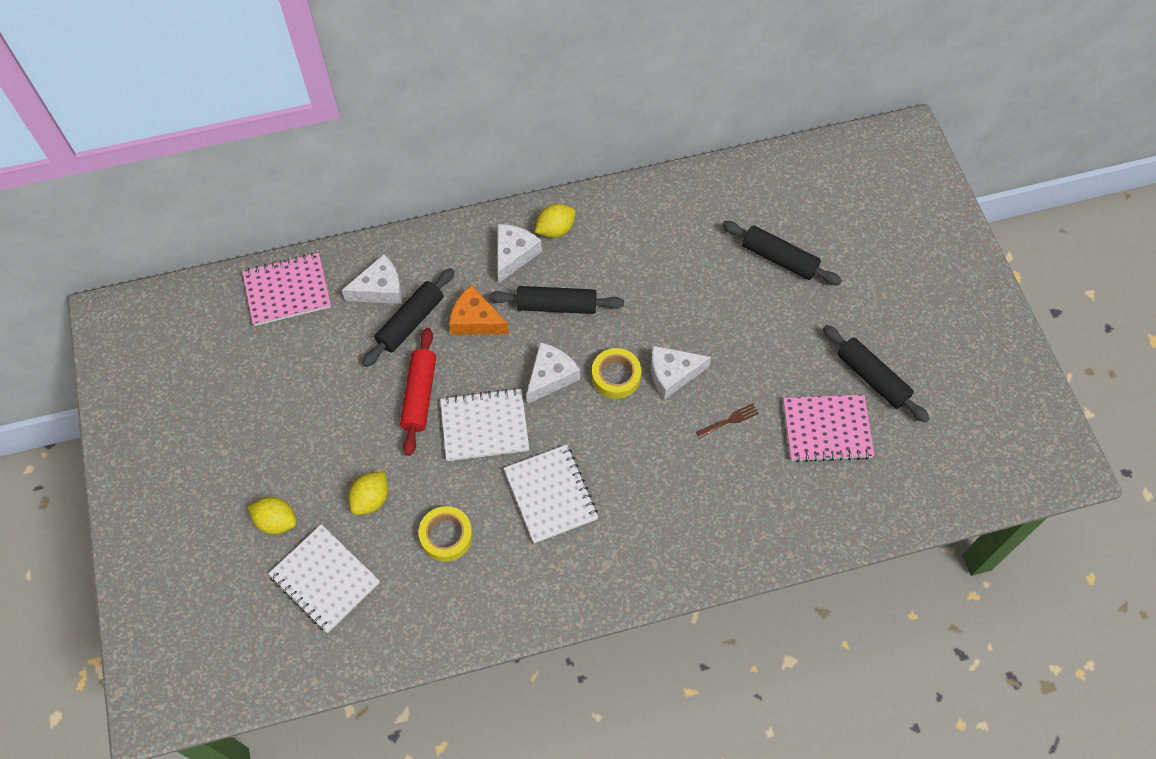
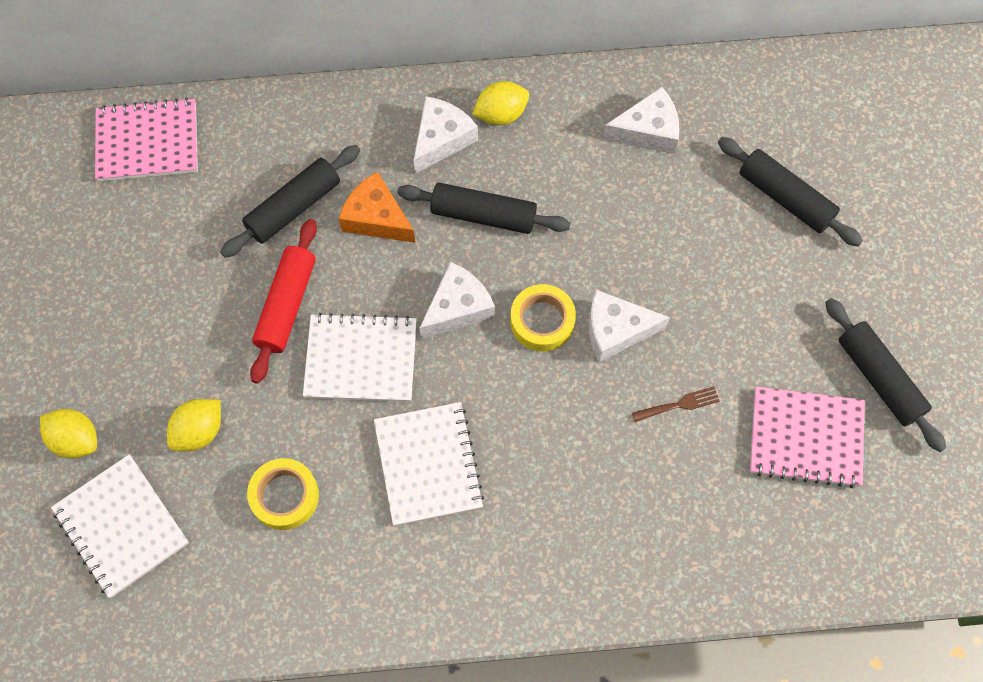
camera: 10 degrees right, 5 degrees up
(380, 289) = (263, 158): white cheese -> white cheese (648, 130)

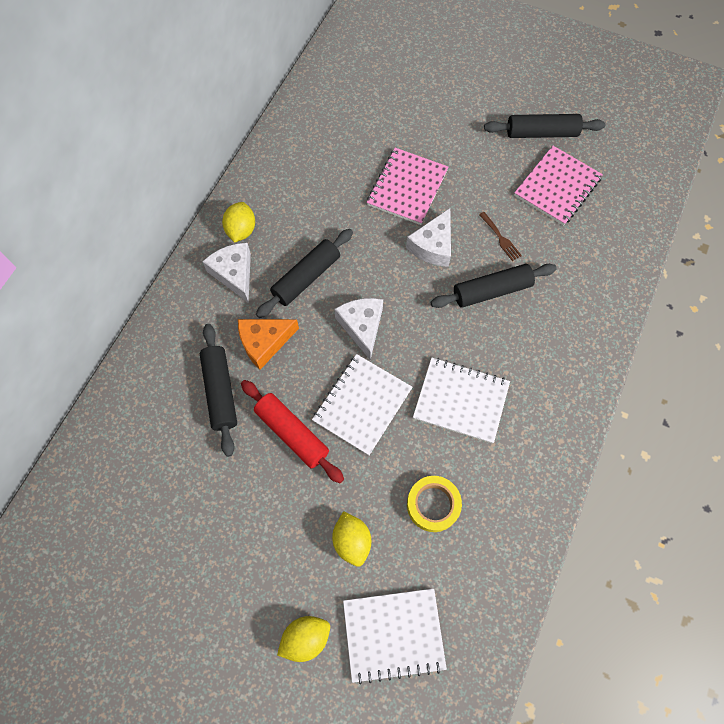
camera: 60 degrees left, 0 degrees up
(148, 142) = (96, 467): pink notebook -> pink notebook (407, 188)
(542, 321) = (401, 283): yellow tape -> none
(648, 130) = (310, 158): white cheese -> none
(679, 404) = (500, 238): brown fork -> brown fork turned 135 degrees clockwise
(785, 198) = (403, 115): black rolling pin -> black rolling pin (491, 291)

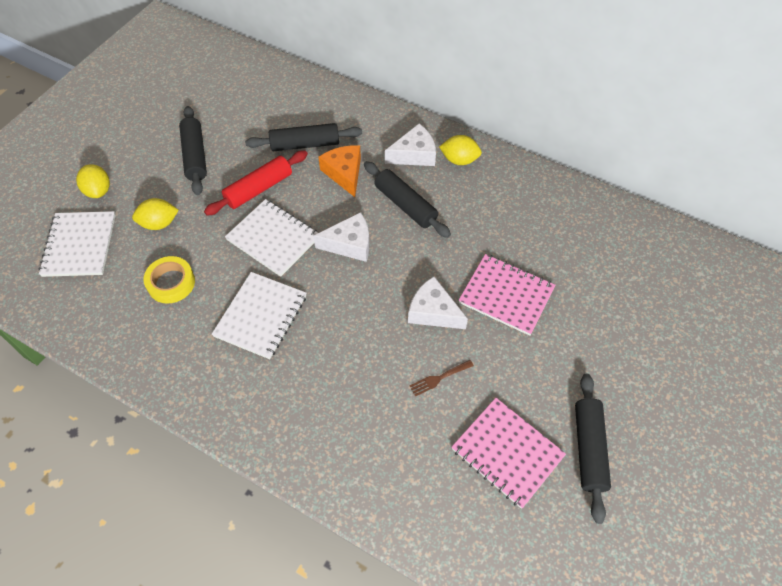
camera: 95 degrees right, 10 degrees down
(491, 291) = (374, 360): black rolling pin -> black rolling pin (195, 156)

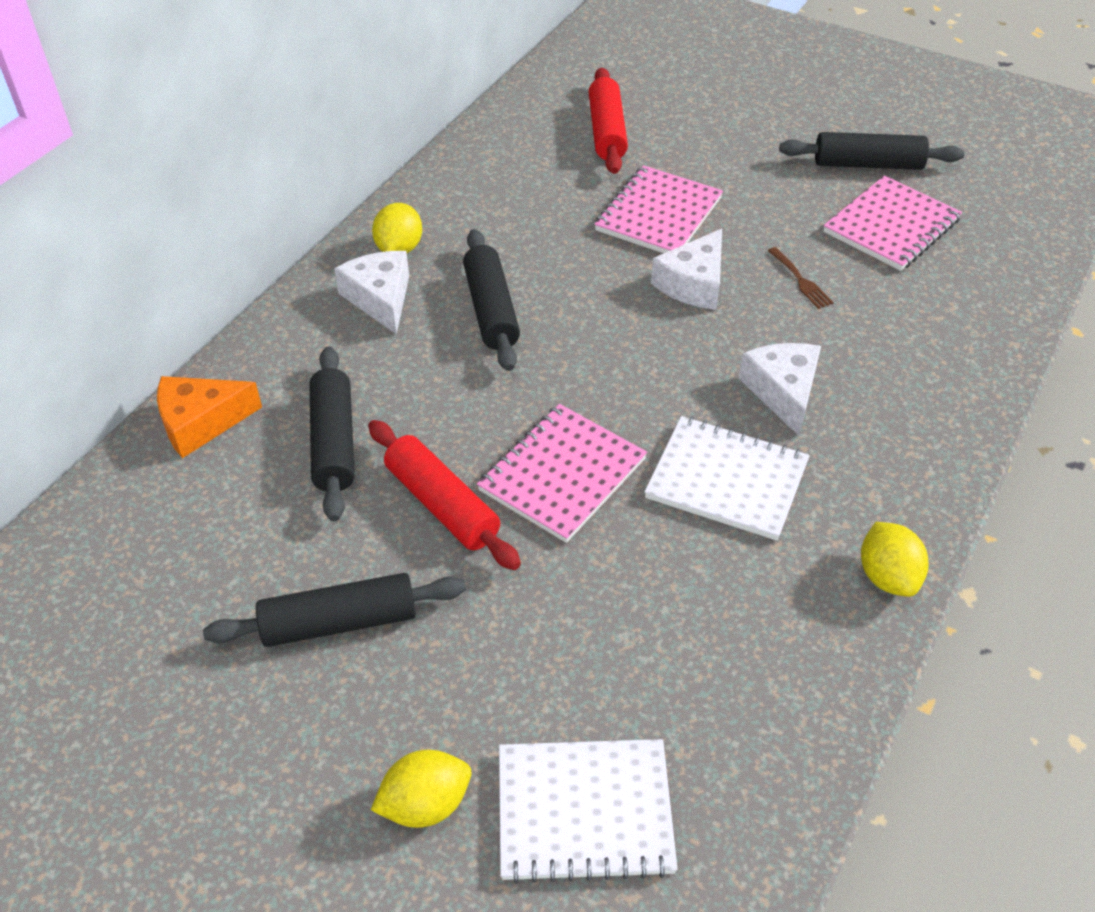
camera: 90 degrees left, 10 degrees down
(159, 223) = (524, 663): yellow lemon -> yellow lemon (887, 576)
(171, 283) = (670, 621): yellow tape -> none
(273, 239) = (562, 475): white notebook -> pink notebook
(344, 173) = (414, 385): orange cheese -> orange cheese (201, 422)
(349, 244) = (572, 374): white cheese -> white cheese (783, 392)
(405, 205) = (491, 310): black rolling pin -> black rolling pin turned 60 degrees counterclockwise
(602, 268) = (607, 132): none -> red rolling pin

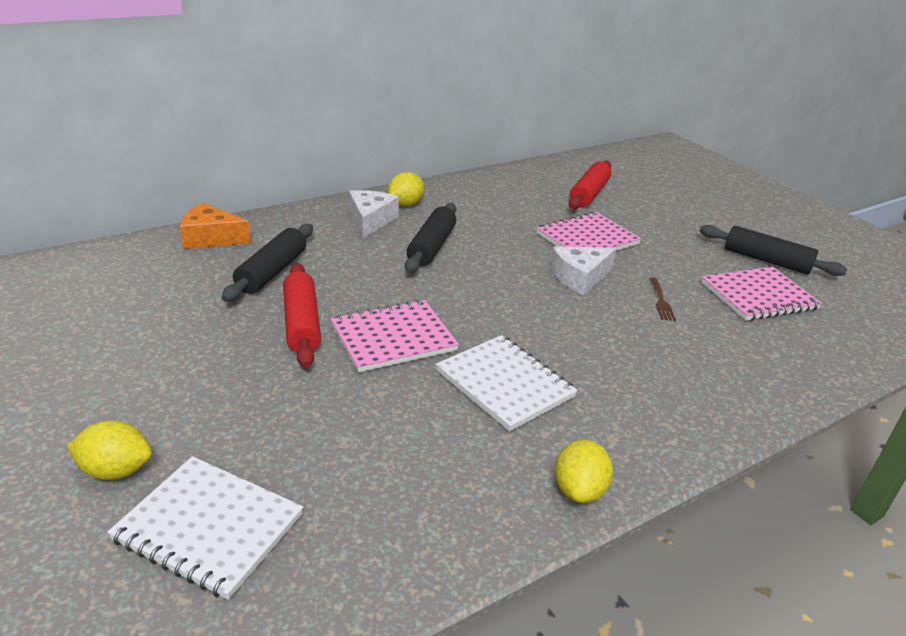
camera: 25 degrees right, 15 degrees down
(339, 622) = (177, 354): black rolling pin -> none
(783, 392) = (593, 353): white cheese -> none

